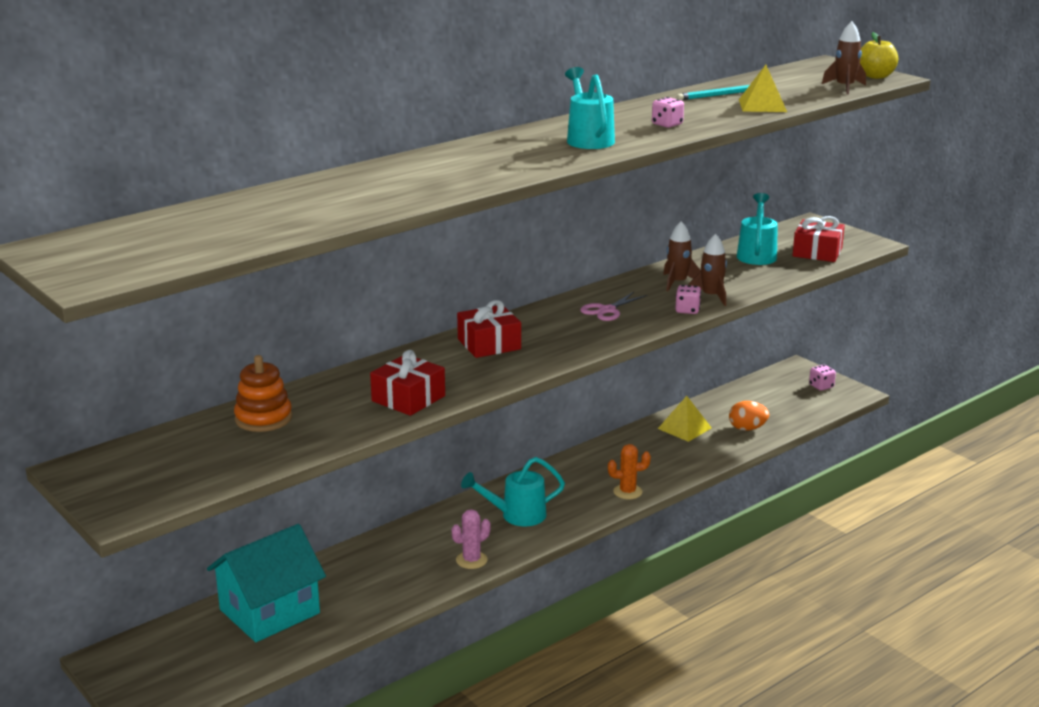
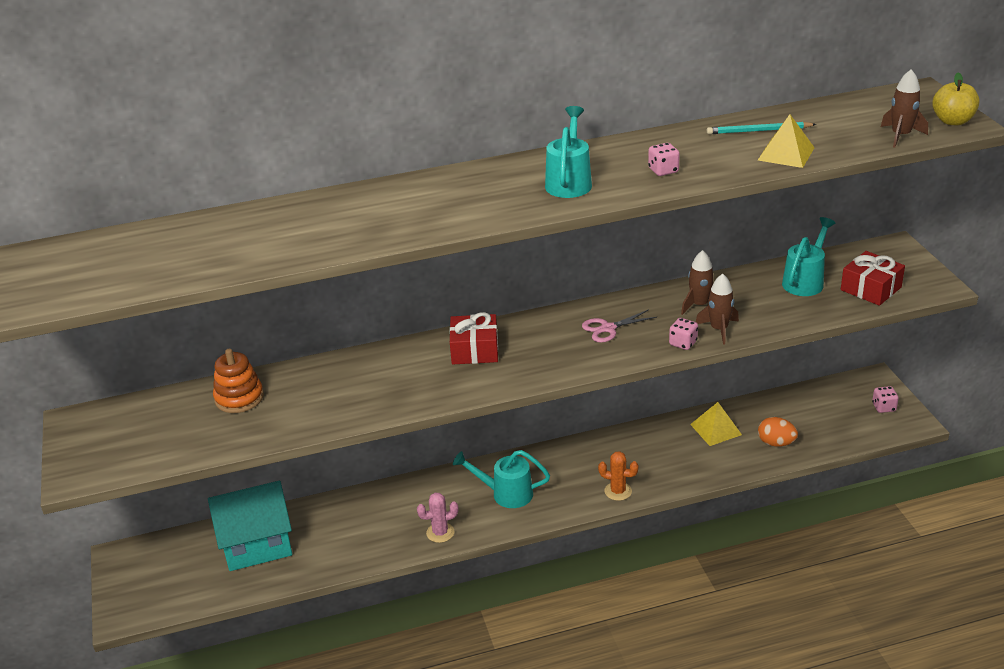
camera: 25 degrees right, 10 degrees up
(408, 398) = (364, 401): red gift -> none

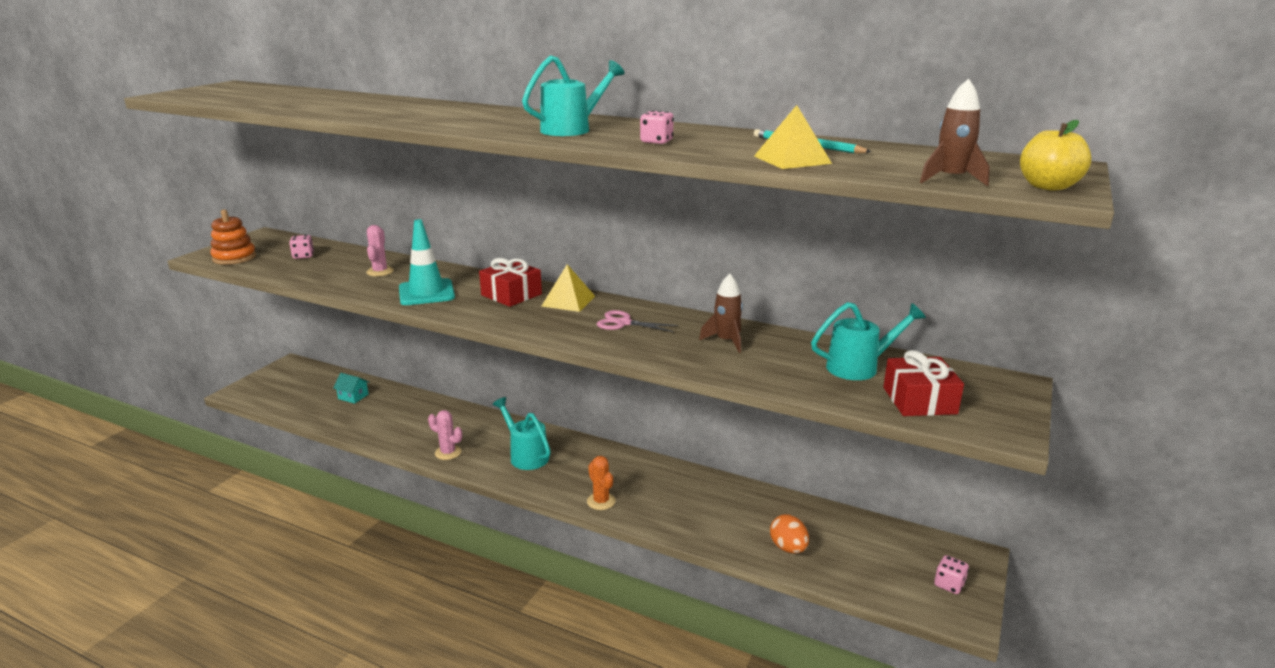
camera: 40 degrees right, 10 degrees down
(239, 398) = (344, 259): orange stacking toy -> orange stacking toy (234, 257)
(256, 543) = (353, 396): turquoise house -> turquoise house, size x0.41
(308, 391) = (380, 272): none -> pink cactus
(401, 388) = (426, 293): none -> turquoise traffic cone
(683, 343) = (659, 356): pink dice -> pink dice (303, 256)
(716, 429) = (750, 506): yellow pyramid -> yellow pyramid (568, 301)
(719, 329) = (708, 362): brown rocket -> none

